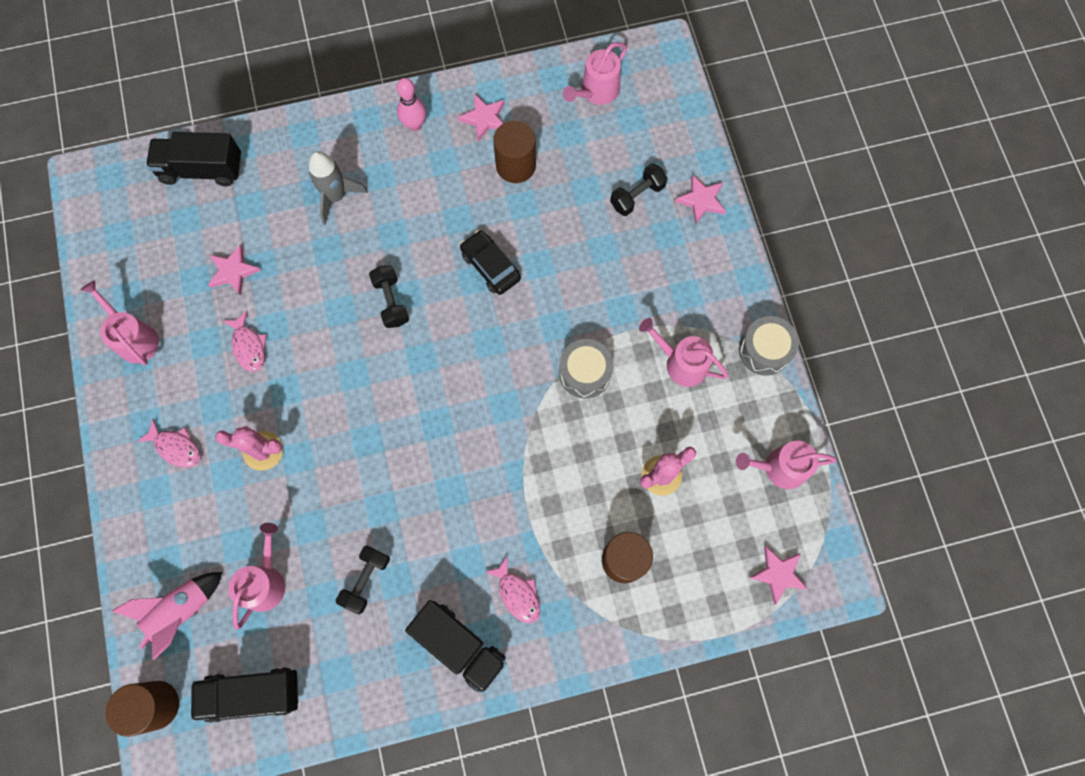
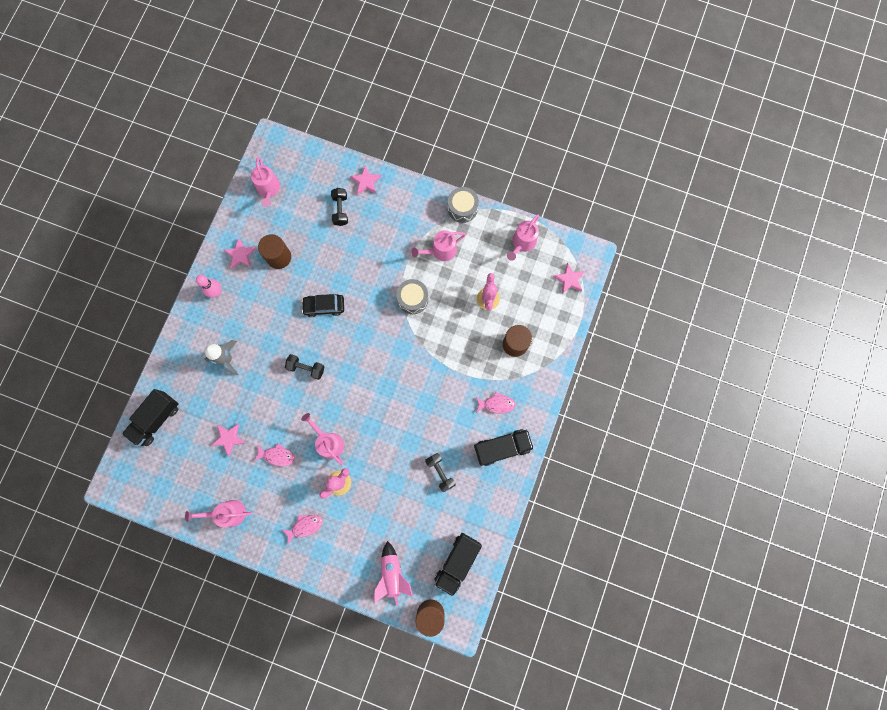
camera: 55 degrees left, 5 degrees up
(265, 582) = (407, 522): pink watering can -> pink watering can (328, 442)

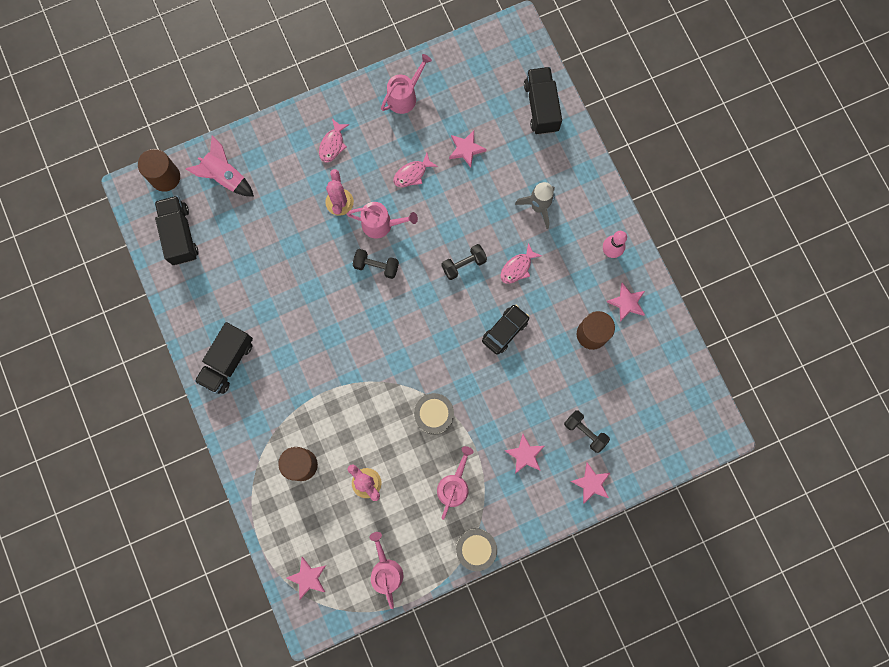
camera: 135 degrees right, 0 degrees up
(269, 189) = (670, 386): pink watering can -> none
(385, 229) = (525, 454): none -> pink star
(440, 472) = (262, 290): black dumbbell -> black dumbbell (376, 266)
(497, 404) = (267, 394): pink fish -> pink fish (517, 268)

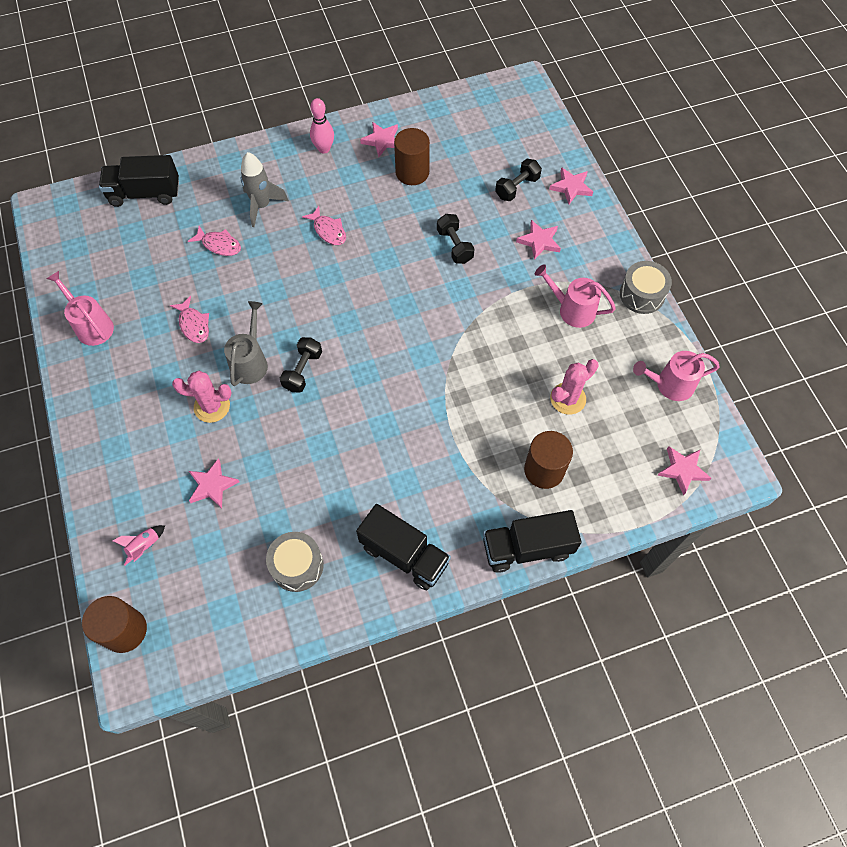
camera: 85 degrees left, 15 degrees down
(180, 235) = (215, 612): black truck -> black truck (527, 548)
(225, 177) = (144, 546): pink rocket -> pink rocket, size x0.55
(332, 144) = (133, 410): pink fish -> pink fish (219, 245)
(381, 224) = (250, 362): pink watering can -> grey watering can
(434, 415) = (490, 323): grey drum -> grey drum (297, 566)
(464, 264) = (316, 281): black dumbbell -> black dumbbell (454, 246)
(466, 149) = (176, 268): pink star -> pink star (212, 485)
(505, 330) = (399, 248): black car -> none

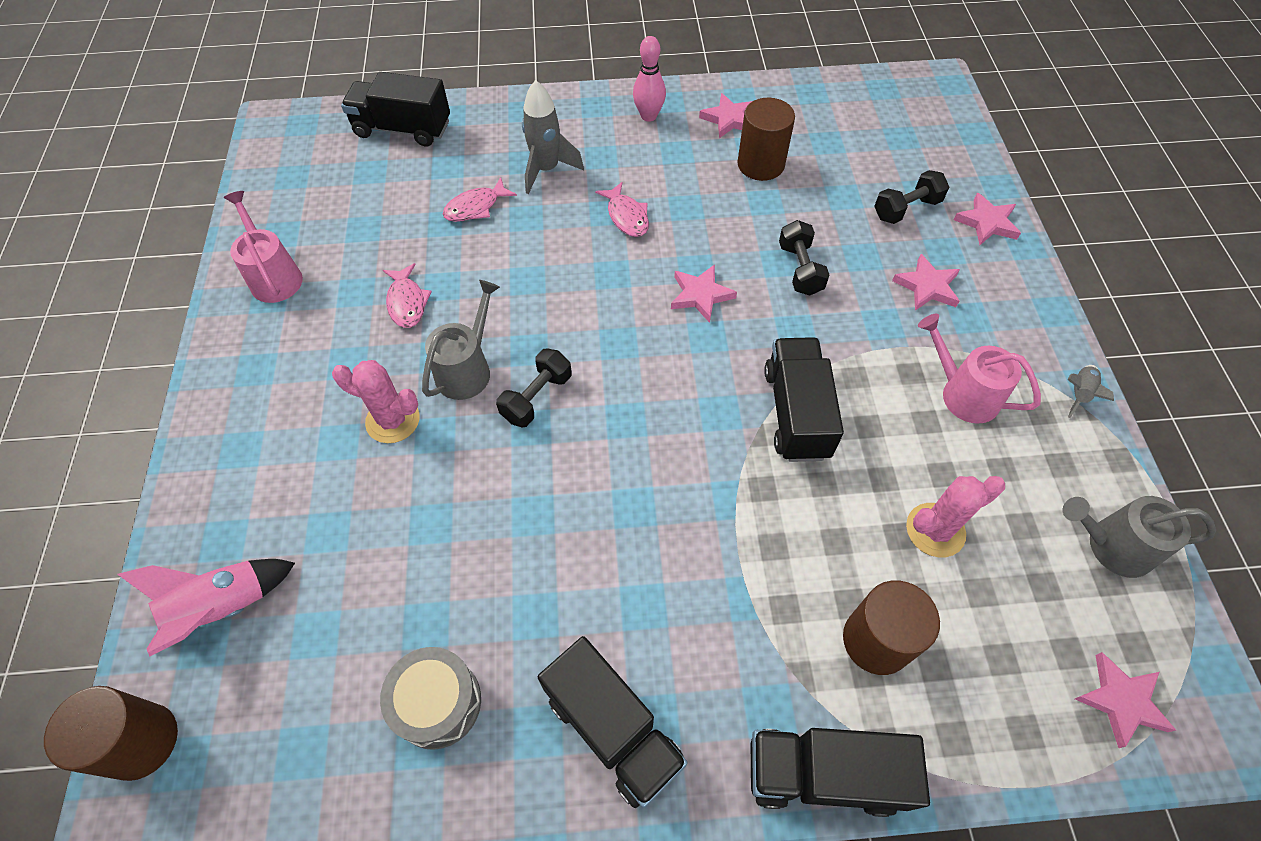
camera: 15 degrees right, 5 degrees down
(144, 546) = (222, 609): pink rocket -> pink rocket, size x1.80
(212, 485) = (353, 538): pink star -> pink star (700, 295)
(219, 245) = (475, 207): pink fish -> pink fish turned 105 degrees clockwise
(471, 345) = (796, 413): none -> black truck
(642, 294) = (1078, 394): grey drum -> grey rocket
(670, 385) = (1112, 546): pink watering can -> grey watering can

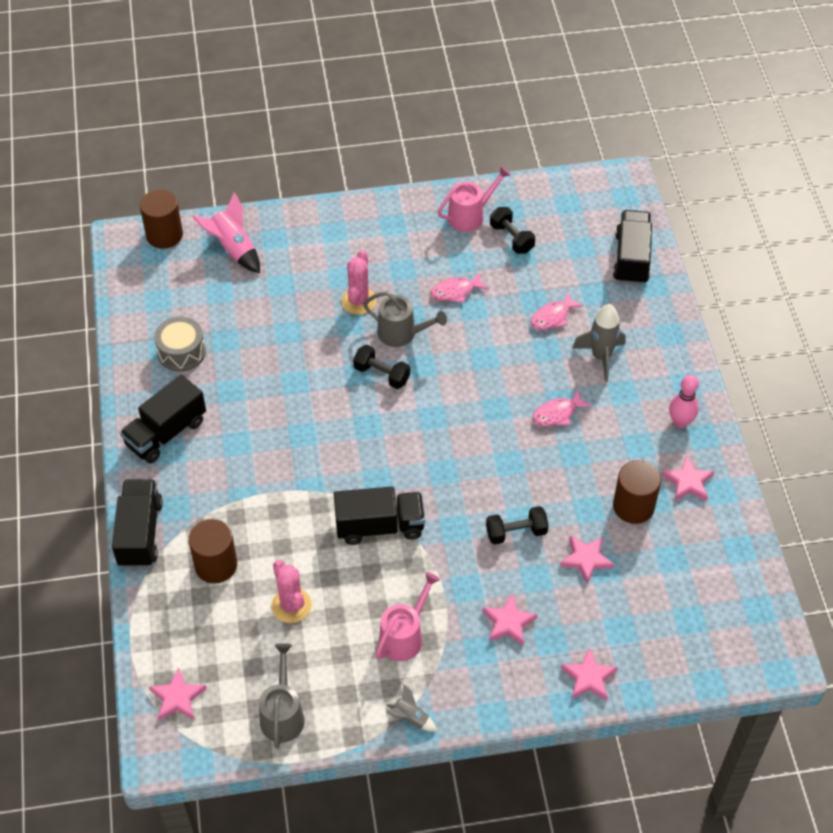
camera: 85 degrees right, 5 degrees down
(475, 207) = (552, 317): pink fish -> pink fish turned 90 degrees counterclockwise
(700, 295) = (481, 466): pink star -> pink star (586, 559)
(906, 209) = (596, 615): black dumbbell -> black dumbbell (511, 238)

